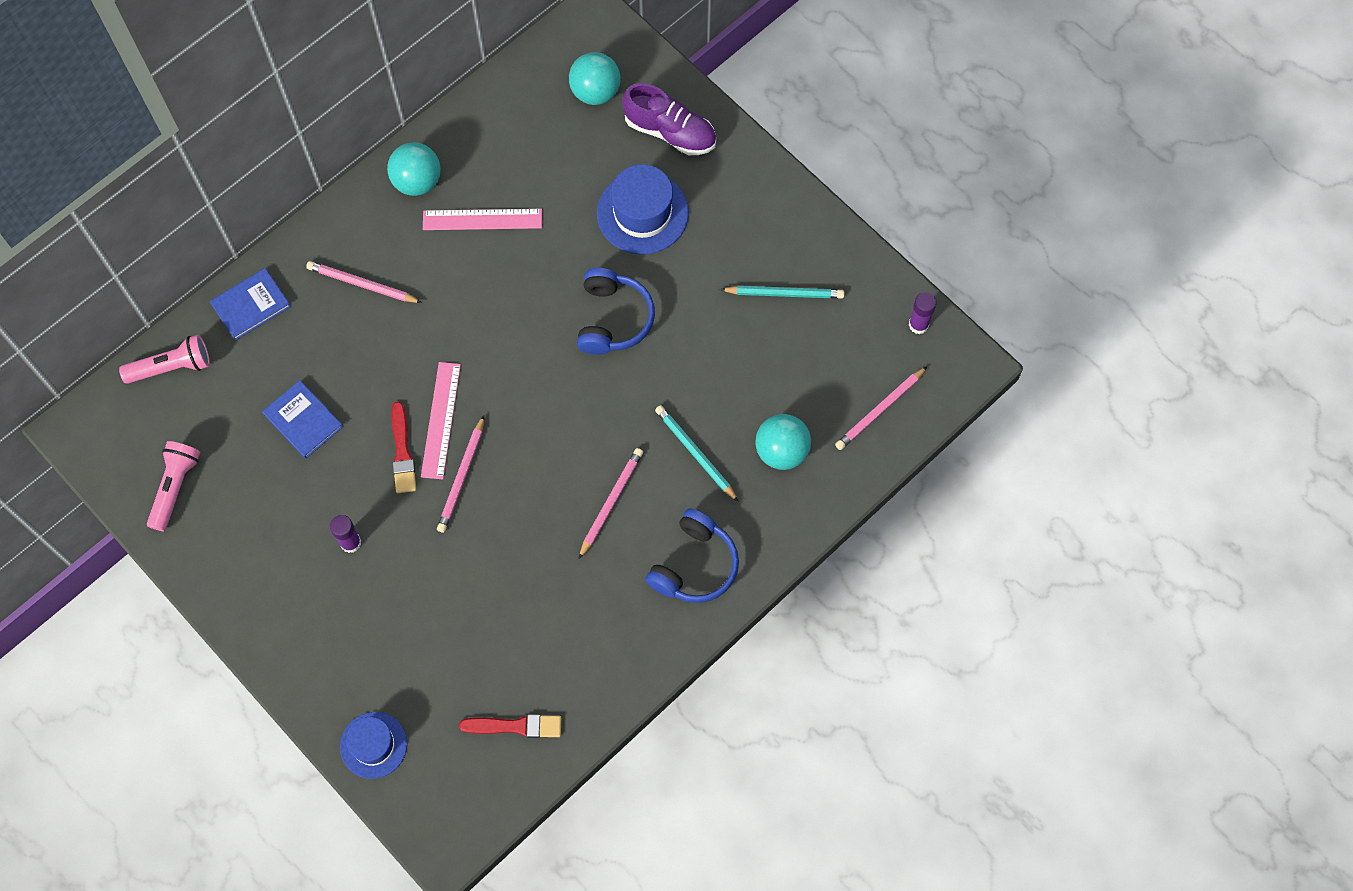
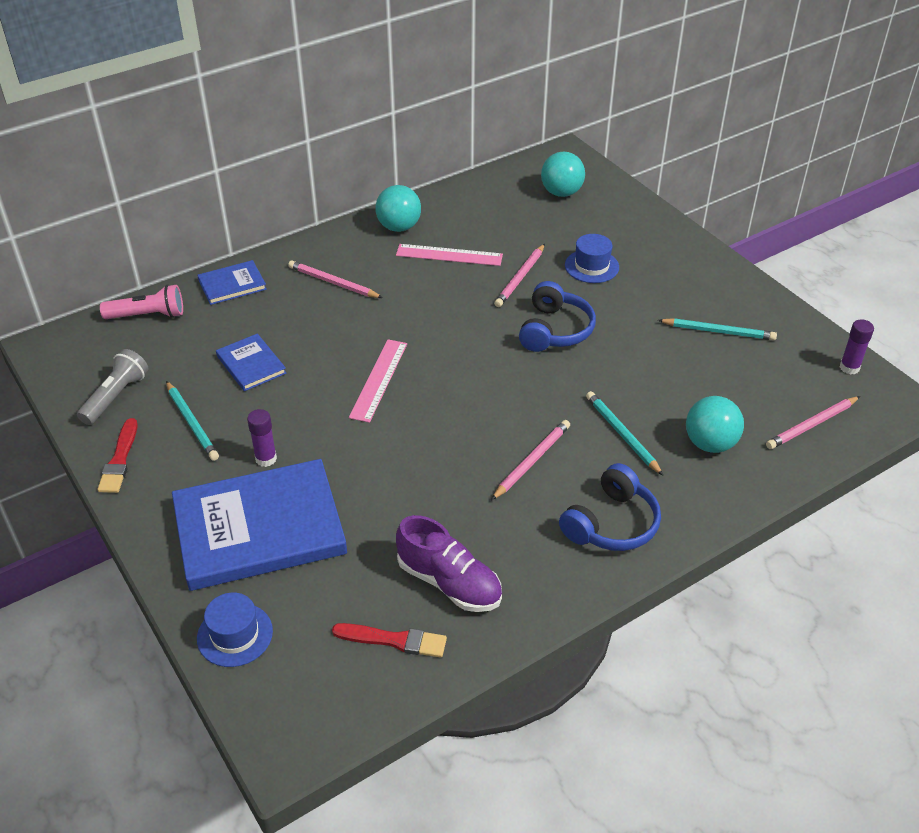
camera: 10 degrees right, 25 degrees down
(175, 487) = (116, 396): pink flashlight -> grey flashlight
(264, 509) = (191, 423): none -> turquoise pencil
(366, 627) = (259, 529): none -> blue book
(402, 452) = (336, 397): red brush -> red brush (120, 459)
(462, 476) = (388, 423): pink pencil -> pink pencil (520, 277)
(642, 213) = (591, 266): blue hat -> blue hat, size x0.66
(670, 132) = (622, 221): purple shoe -> purple shoe (449, 582)

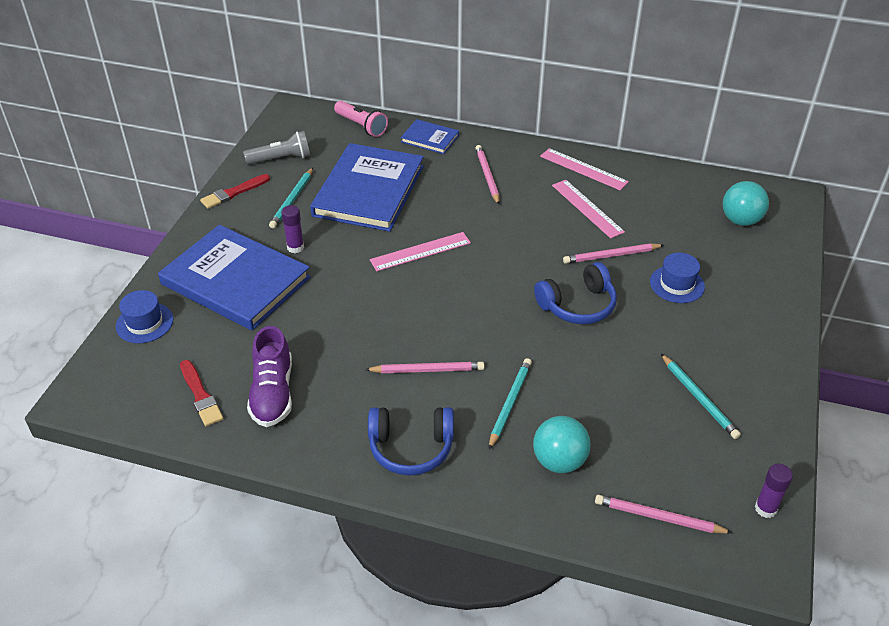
camera: 50 degrees right, 0 degrees up
(251, 364) = (368, 191): blue book -> blue book, size x2.13
(399, 227) = (583, 169): turquoise ball -> pink ruler

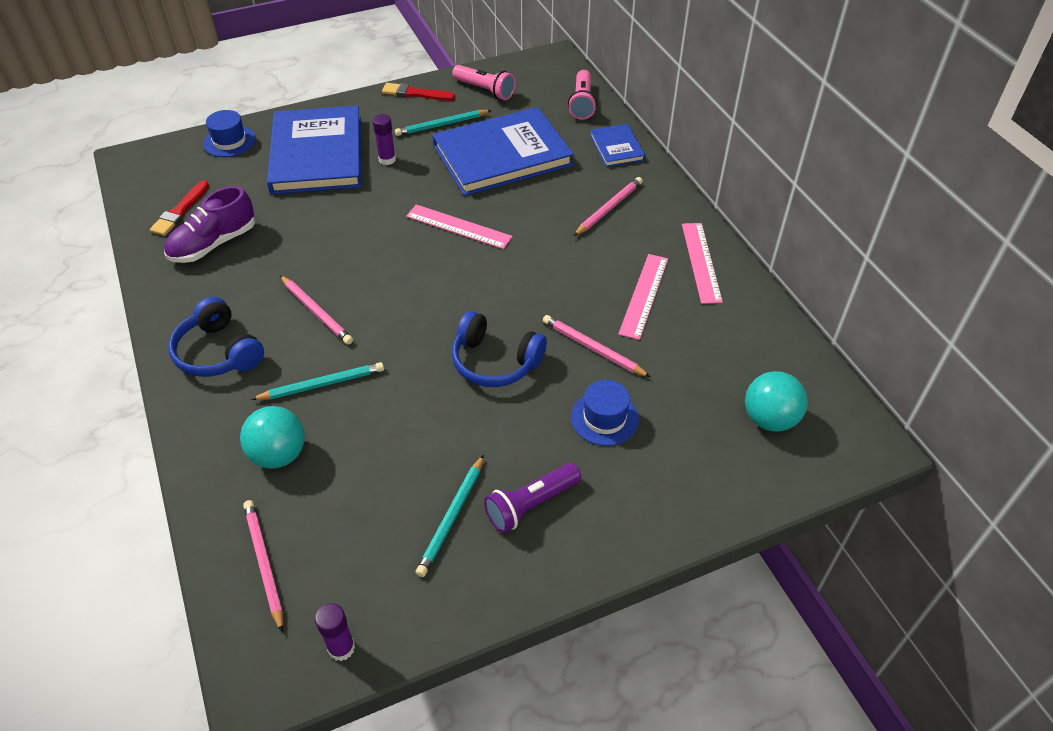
camera: 50 degrees right, 5 degrees up
(281, 159) = (485, 90): grey flashlight -> pink flashlight
(720, 355) = (531, 505): none -> purple flashlight

